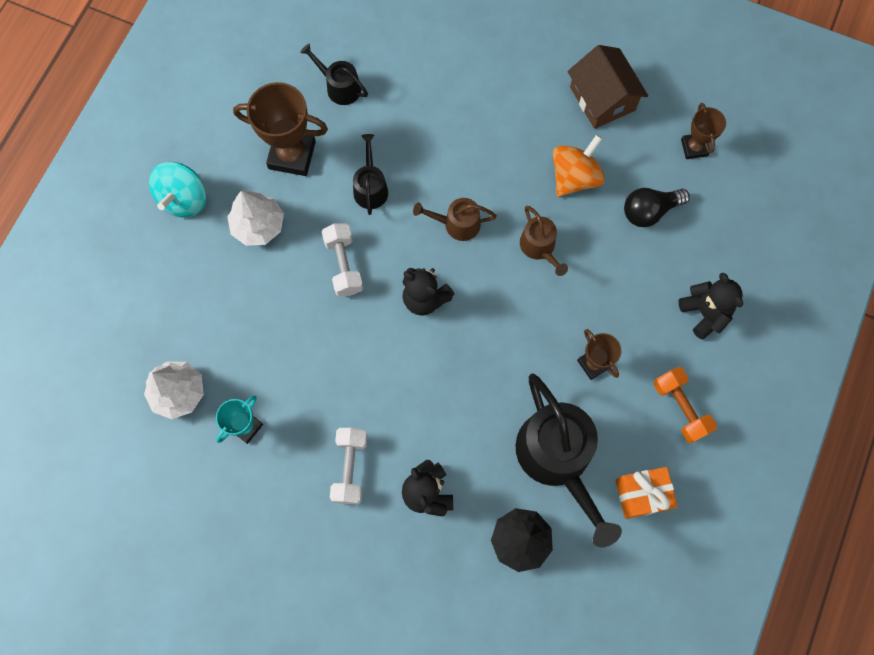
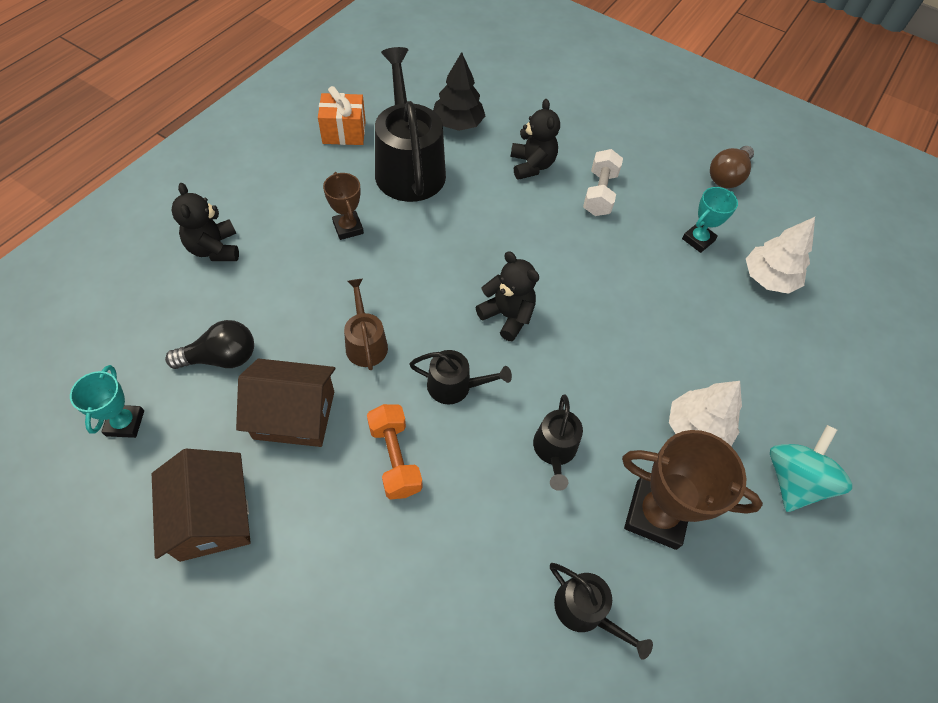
camera: 175 degrees left, 15 degrees down
(207, 528) = (727, 176): none -> brown light bulb
(344, 265) = (594, 366): white dumbbell -> none
(457, 224) = (454, 386): brown watering can -> black watering can
(574, 177) = (294, 414): orange spinning top -> brown house
(680, 408) = (280, 181): orange dumbbell -> orange dumbbell (395, 458)
(694, 147) = (125, 423): brown trophy -> turquoise trophy

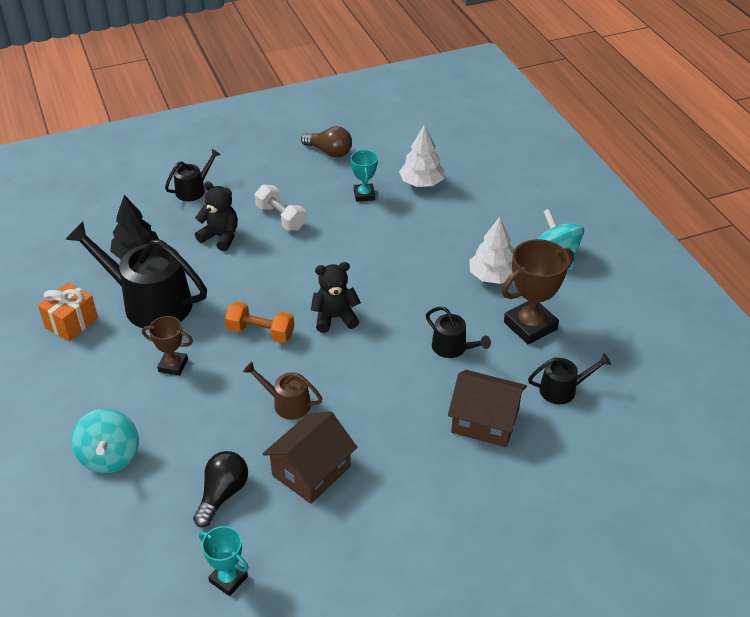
camera: 50 degrees left, 15 degrees down
(212, 516) = (353, 552): brown house -> brown house (485, 421)
(214, 249) = (110, 457): black teddy bear -> turquoise spinning top
(395, 458) = (392, 430): orange dumbbell -> orange dumbbell (260, 332)
(454, 386) = (365, 373): black watering can -> black watering can (193, 190)
(727, 176) = (329, 152): brown light bulb -> brown light bulb turned 45 degrees counterclockwise

